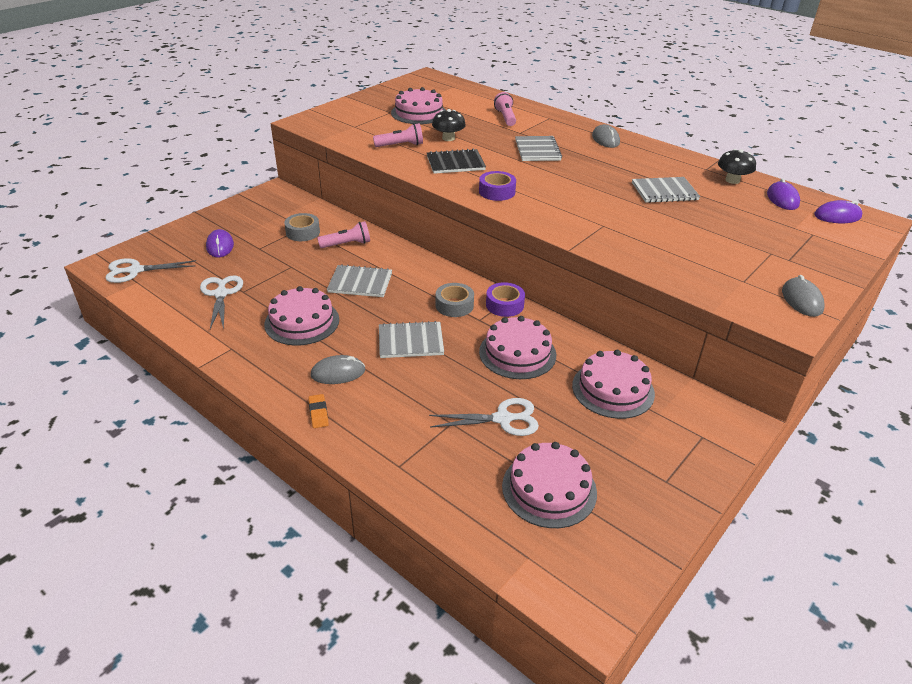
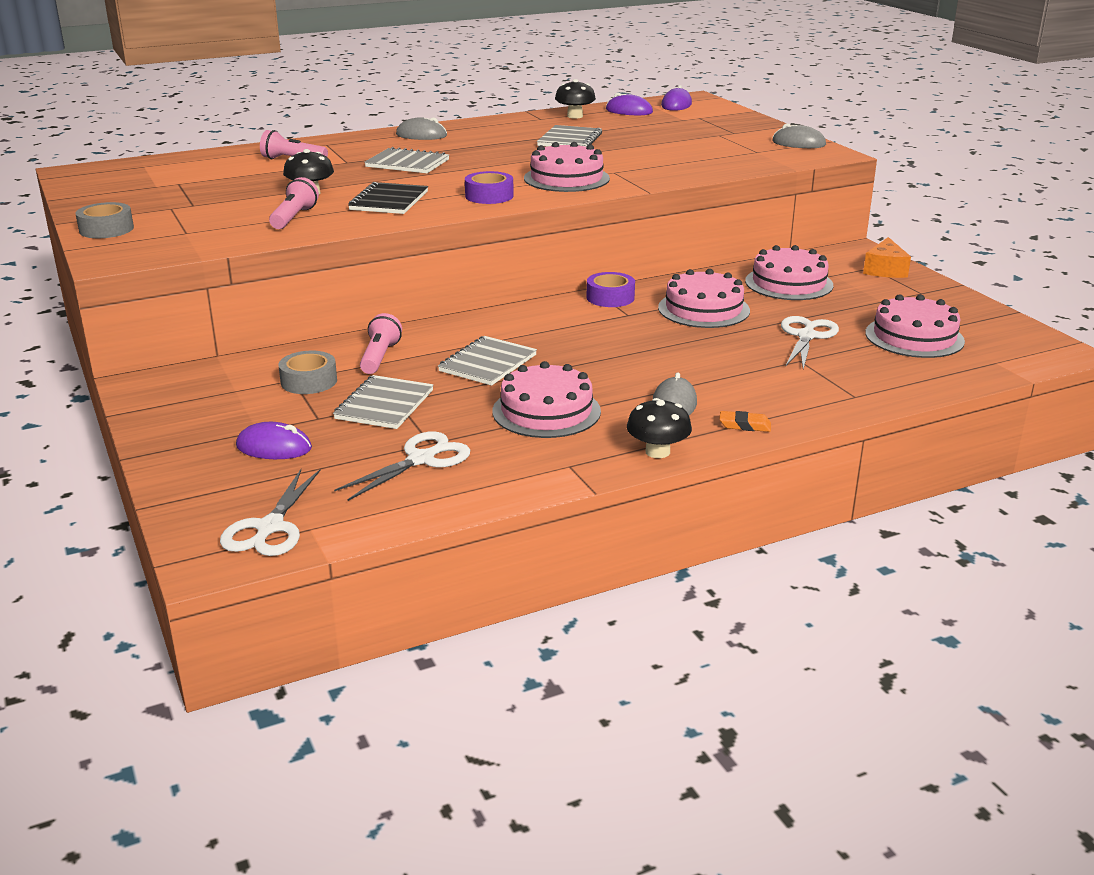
camera: 65 degrees left, 10 degrees down
(221, 294) = (421, 460): white scissors -> white scissors turned 120 degrees clockwise
(262, 380) = (657, 452): none -> black mushroom
(410, 341) = (642, 355): grey notebook -> grey notebook (384, 405)
(419, 113) = (202, 194): pink cake -> pink cake (566, 178)
(454, 305) = (588, 321): grey tape -> grey tape (106, 229)
(705, 447) = (885, 270): none -> orange cheese

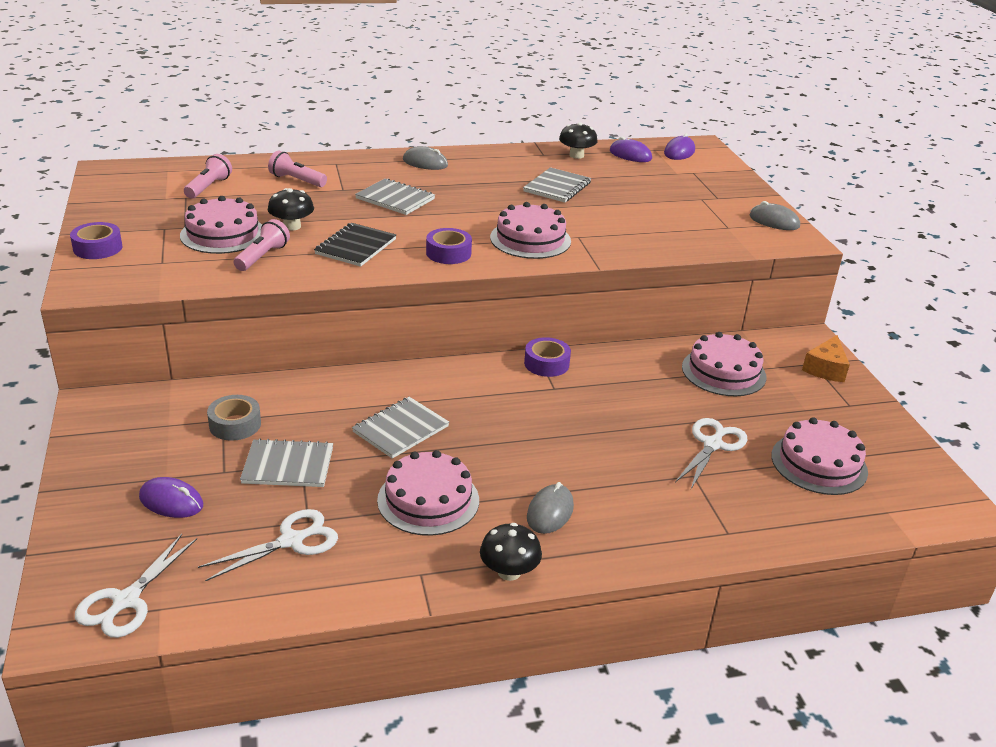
camera: 10 degrees right, 5 degrees up
(106, 229) = (98, 248): grey tape -> purple tape
(379, 357) = (308, 405): pink flashlight -> pink flashlight (208, 187)
(384, 405) = (288, 466): grey notebook -> grey notebook turned 60 degrees clockwise
(703, 309) = (628, 393): pink cake -> pink cake (223, 234)
(744, 425) = (605, 552): orange eraser -> none

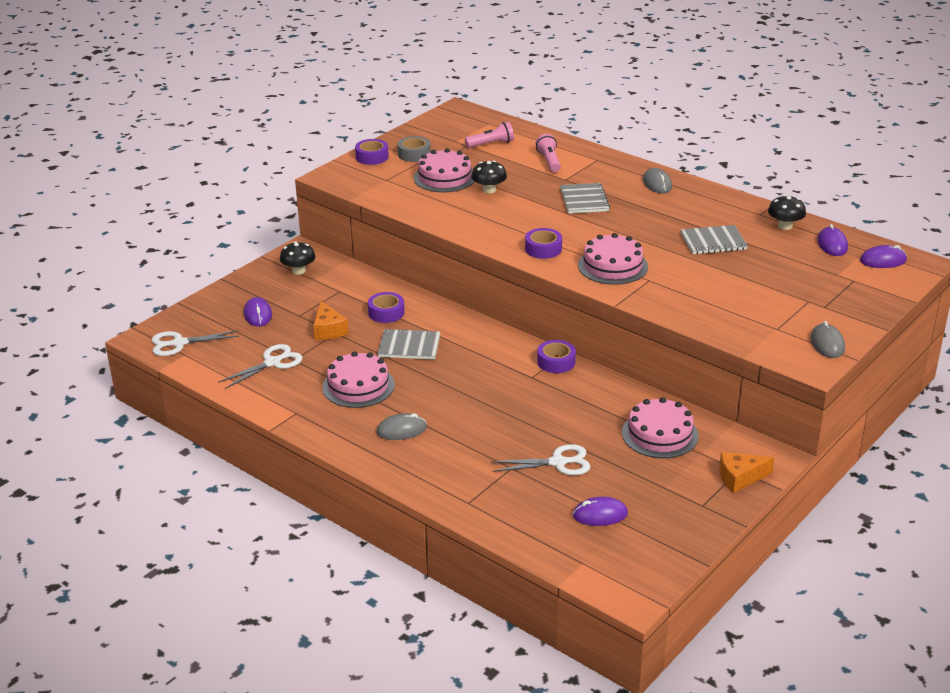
camera: 55 degrees right, 0 degrees up
(235, 424) = (340, 296): grey tape -> grey tape (414, 154)
(262, 257) = (439, 200): pink flashlight -> none
(288, 466) = (328, 330): grey notebook -> orange cheese
(291, 541) = (272, 363): white scissors -> white scissors turned 60 degrees counterclockwise
(316, 412) = (386, 313): none -> purple tape
(356, 247) = (499, 219): black notebook -> none
(509, 572) = (332, 439): black mushroom -> black mushroom (298, 271)
(819, 463) = (600, 514): pink cake -> purple mouse

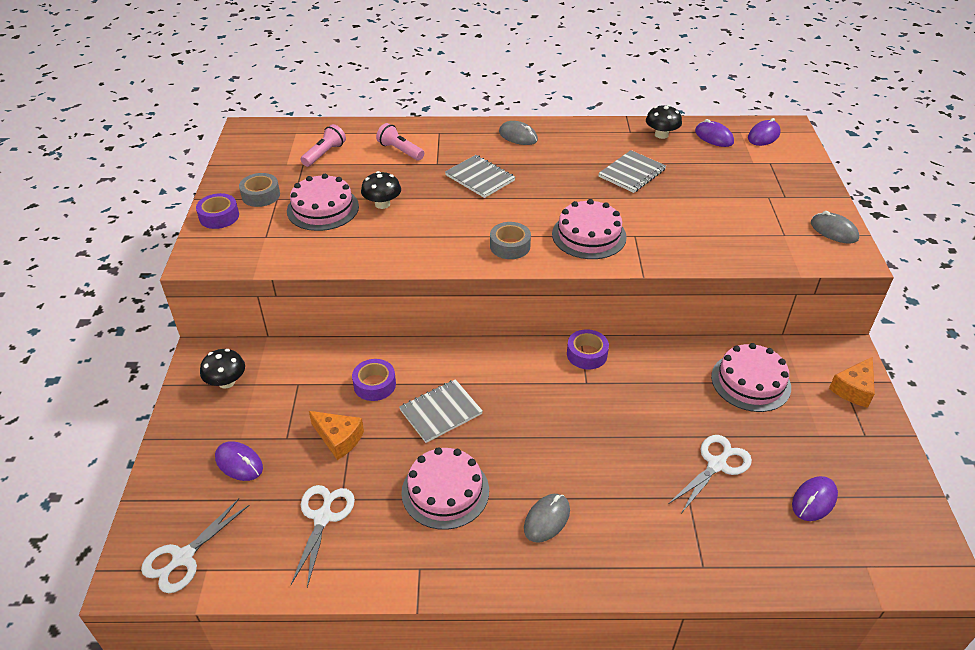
camera: 40 degrees left, 10 degrees up
(543, 249) = (510, 246): purple tape -> grey tape

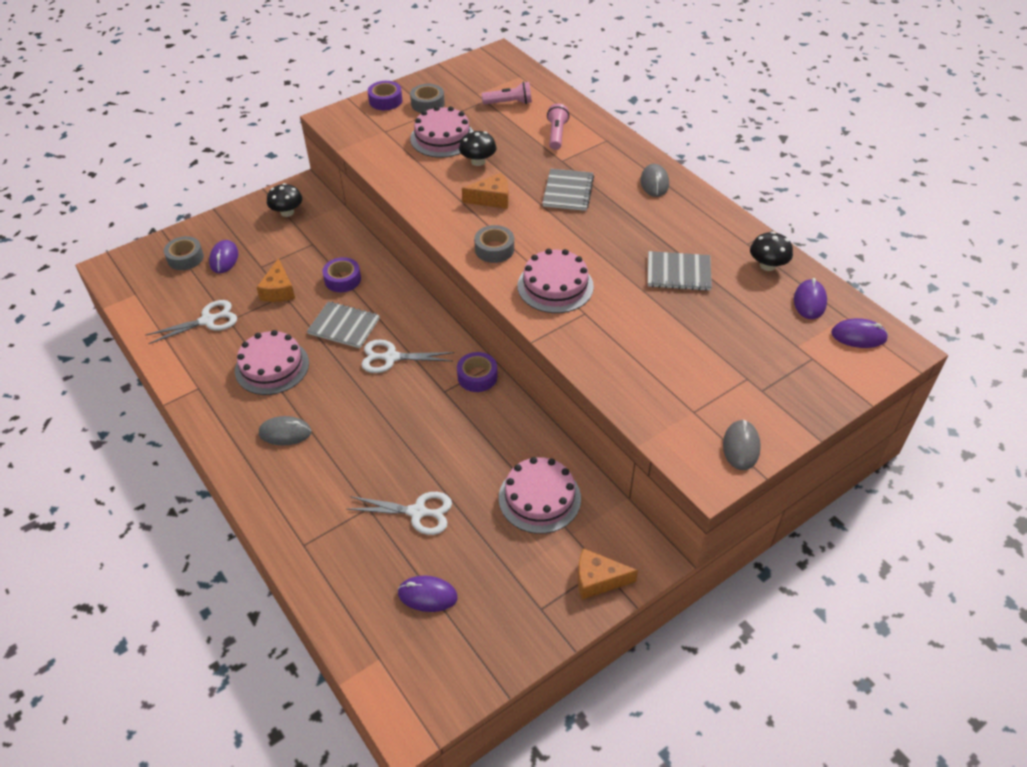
camera: 55 degrees right, 5 degrees up
(183, 557) = (137, 279): white scissors -> white scissors (391, 357)
(198, 497) = (185, 258): none -> grey tape
(442, 219) = (492, 199): none -> orange cheese

